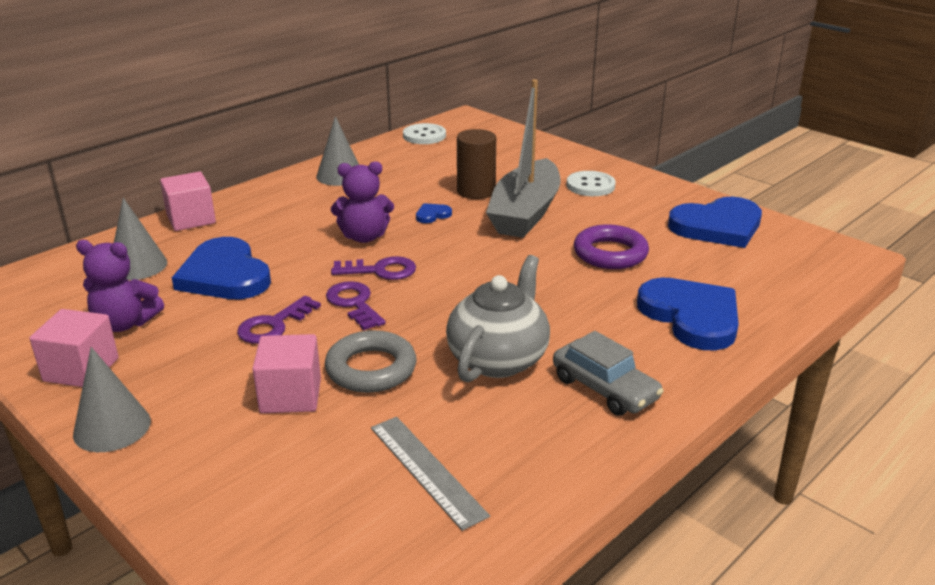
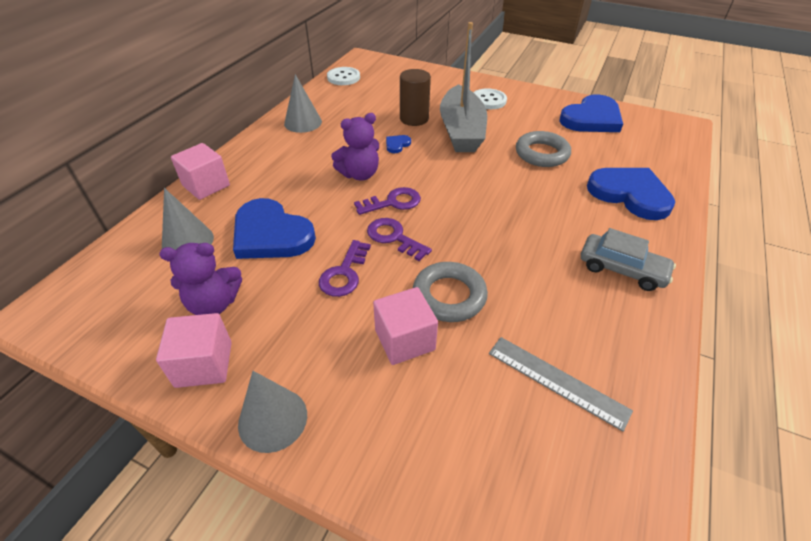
camera: 20 degrees left, 15 degrees up
(498, 359) = (533, 262): grey teapot -> none
(610, 253) = (542, 154): purple ring -> grey ring

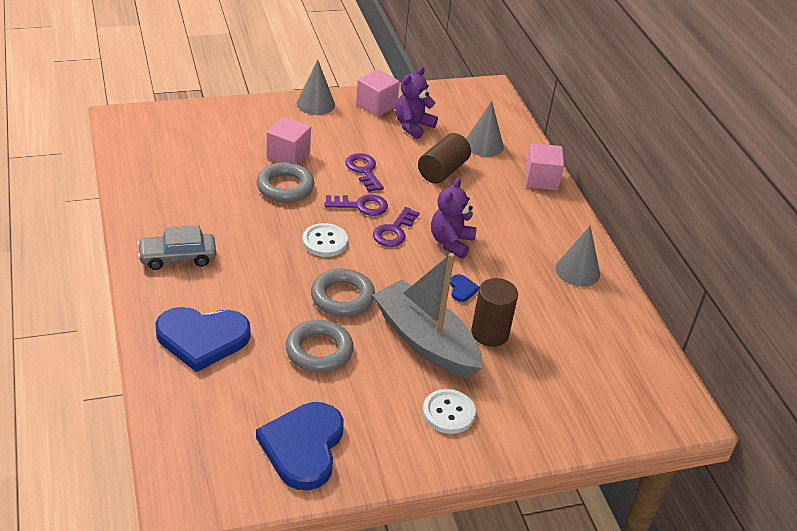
camera: 135 degrees right, 5 degrees down
(271, 234) = (442, 171): blue heart -> brown cylinder
(343, 77) = (647, 359): white button -> white button (325, 241)
(492, 176) = (342, 297): none -> grey ring
(557, 381) = (186, 173): grey ruler -> none

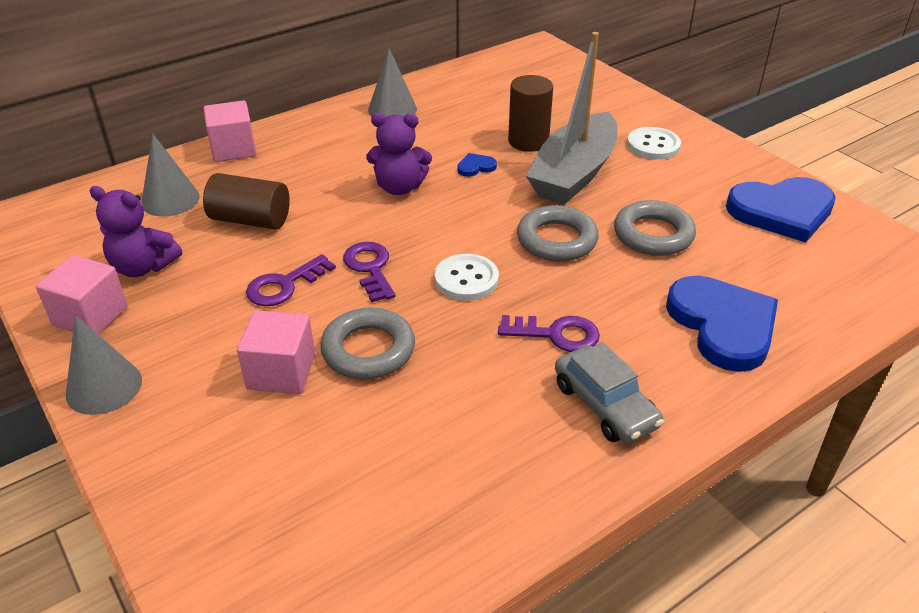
camera: 105 degrees left, 0 degrees up
(394, 231) = (406, 230): purple key -> purple key (556, 334)

